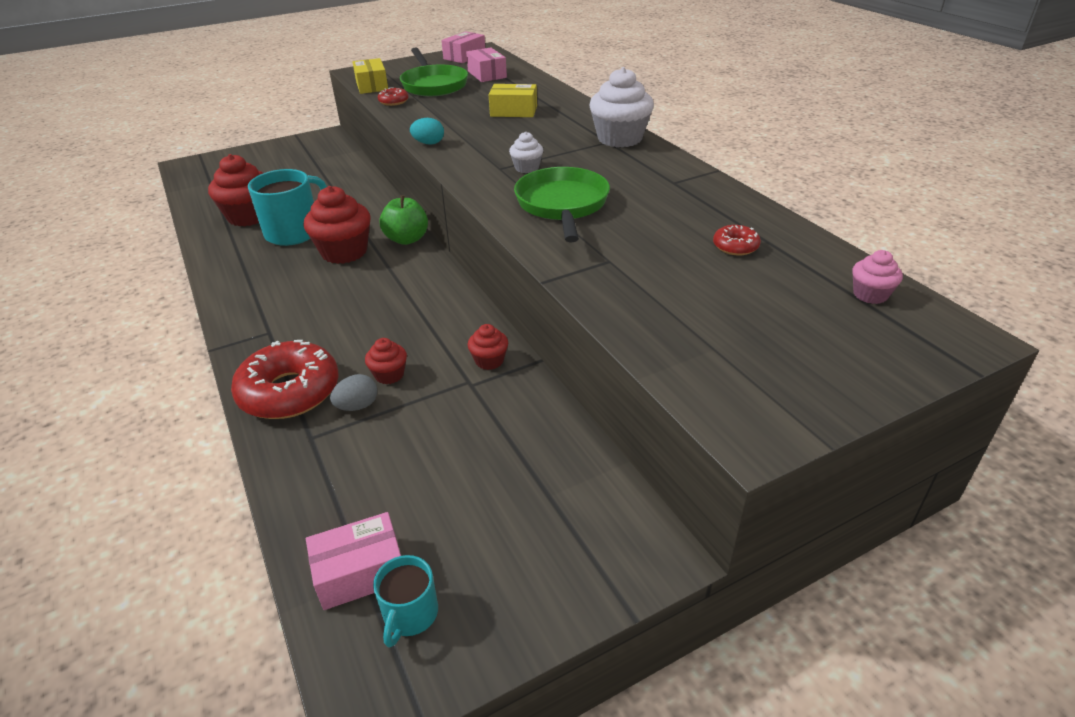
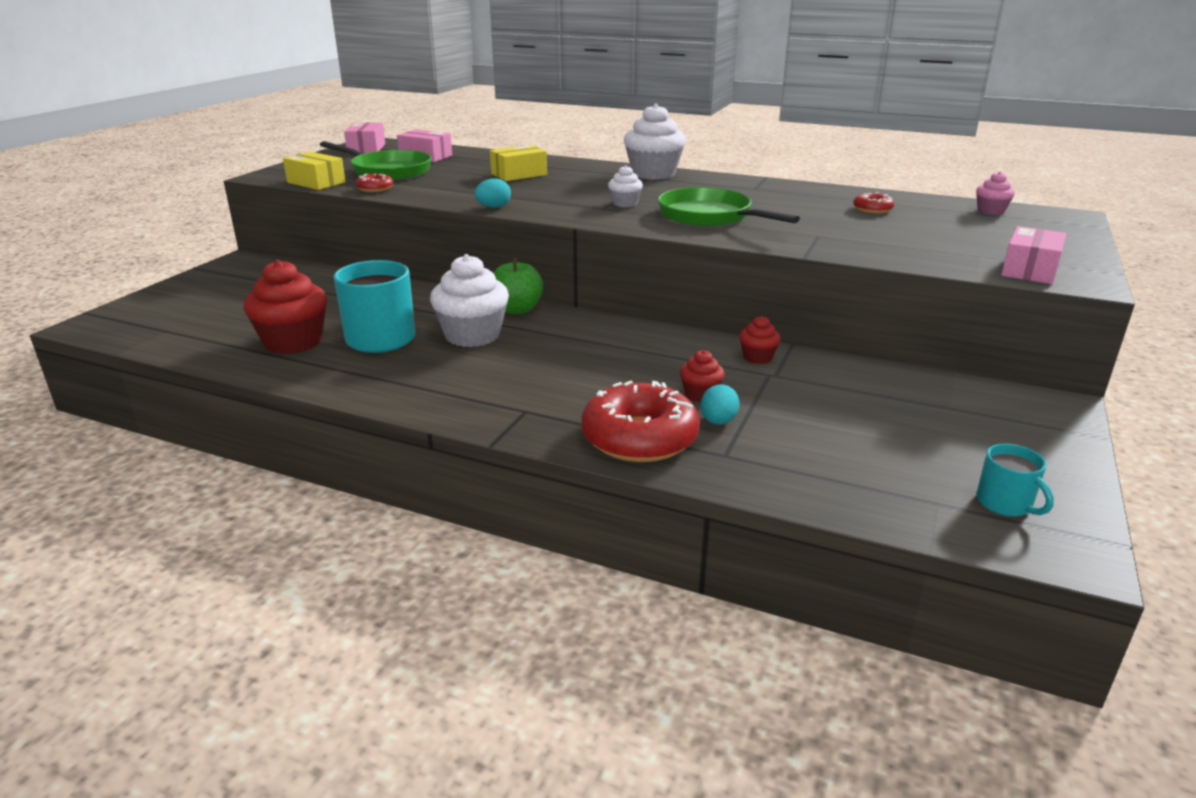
camera: 40 degrees left, 10 degrees down
(344, 252) = (472, 335): red cupcake -> white cupcake
(357, 406) = (718, 421): grey egg -> turquoise egg
(360, 572) = (930, 503): pink box -> pink box (1029, 270)

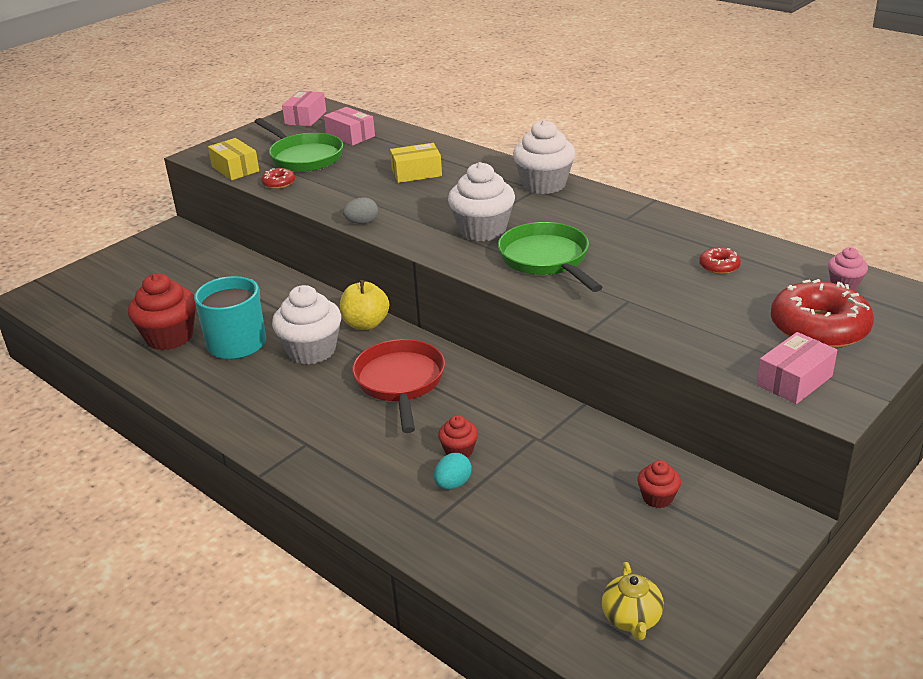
camera: 20 degrees right, 5 degrees up
(493, 207) = (362, 223): turquoise egg -> grey egg
(517, 310) = (366, 324): green apple -> yellow apple
(591, 349) = (400, 382): none -> red pan
(625, 204) = (482, 230): white cupcake -> white cupcake, size x1.98
(639, 438) = (378, 489): red donut -> red donut (819, 328)
(757, 357) = (539, 416): red cupcake -> red cupcake (657, 498)
(1005, 504) = (632, 619): turquoise mug -> yellow teapot

